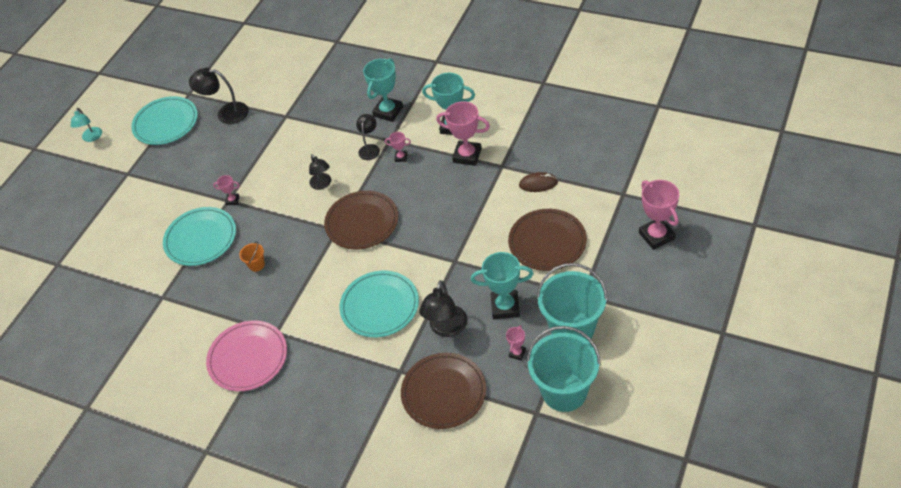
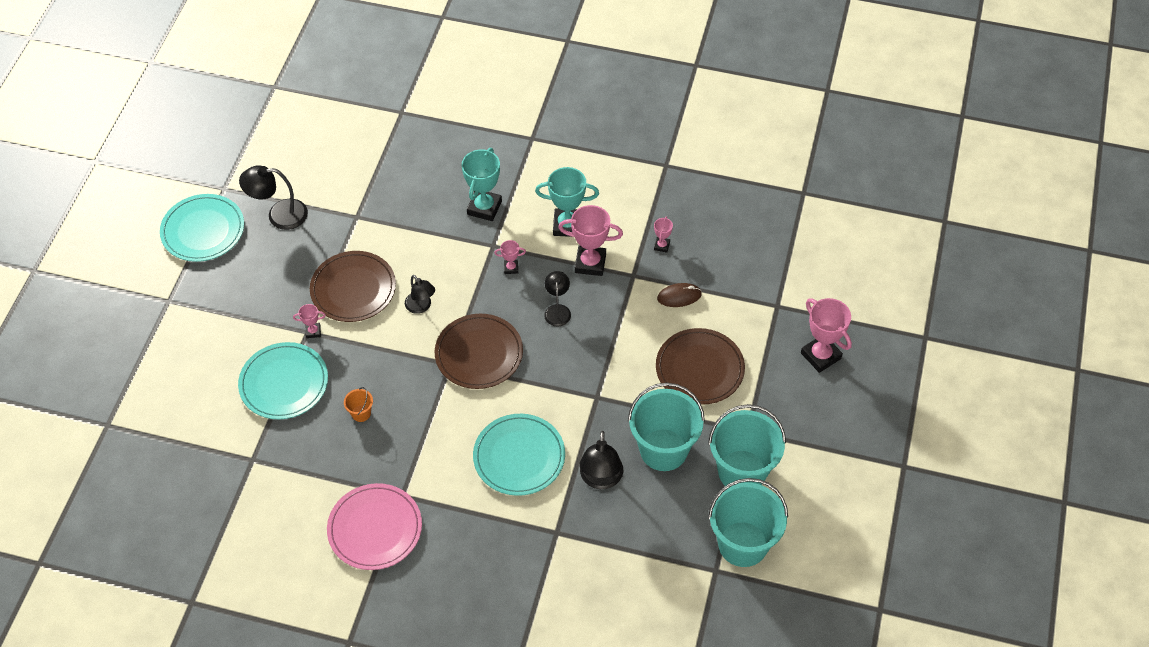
camera: 15 degrees left, 5 degrees up
(91, 138) = (108, 253): turquoise lamp -> none
(370, 148) = (471, 257): black lamp -> black lamp (557, 310)
(444, 392) = (610, 554): brown plate -> brown plate (353, 289)
(505, 307) = (663, 450): turquoise trophy -> turquoise bucket
(517, 353) = (685, 503): pink trophy -> pink trophy (662, 246)

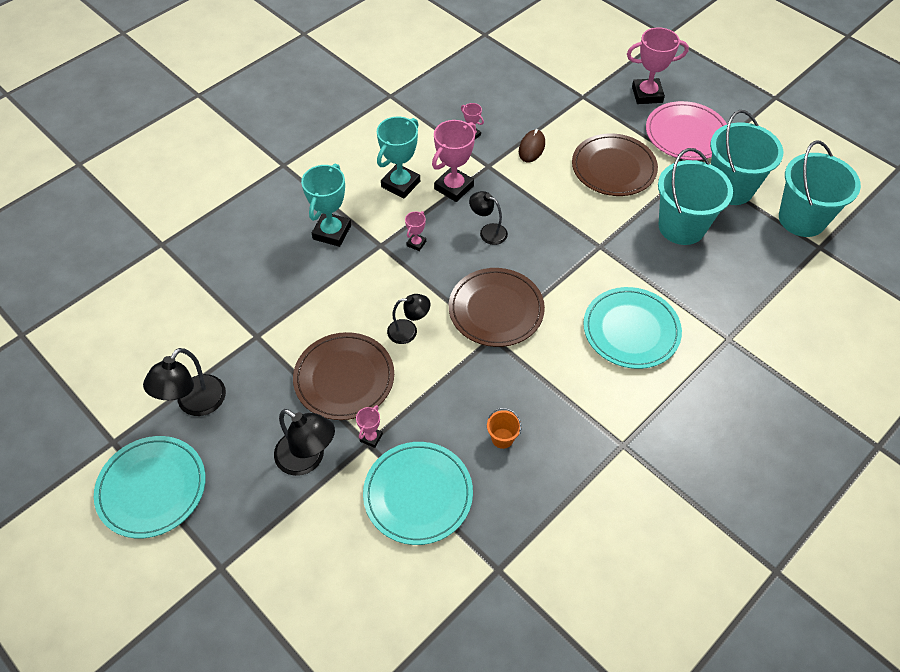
camera: 60 degrees left, 0 degrees up
(375, 528) = (650, 486): pink plate -> pink plate (686, 134)
(484, 208) = (332, 232): turquoise trophy -> turquoise trophy turned 60 degrees clockwise
(601, 479) = (688, 282): black lamp -> black lamp (308, 459)

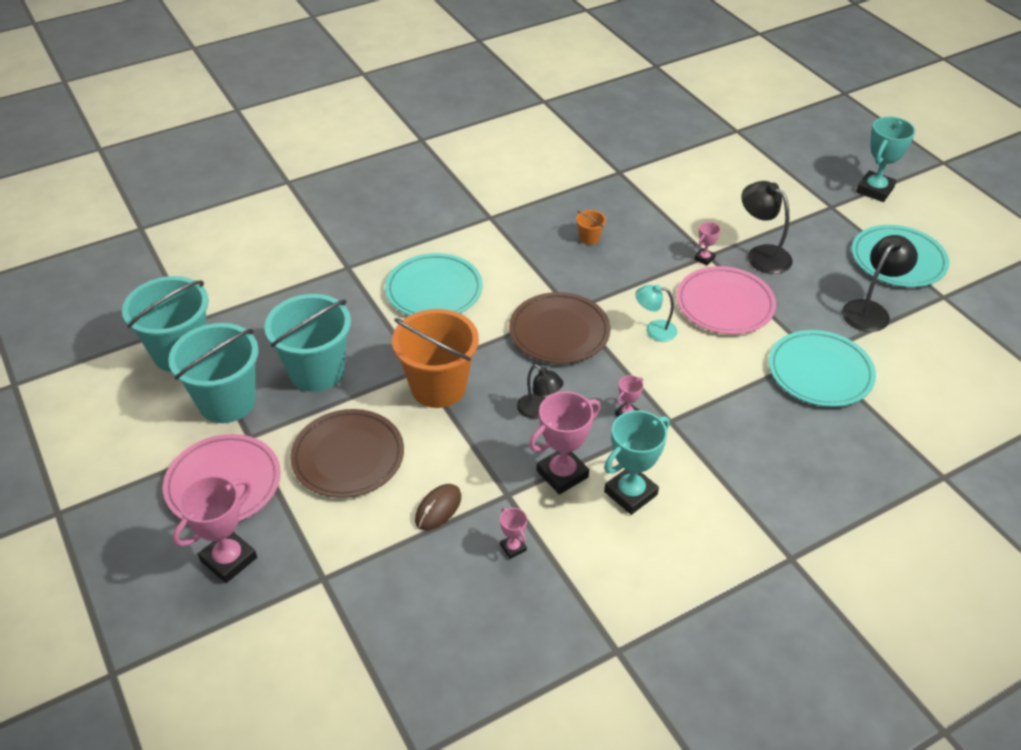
camera: 165 degrees left, 10 degrees down
(332, 232) = (727, 448): turquoise trophy -> turquoise trophy (875, 190)
(344, 378) = (725, 304): brown plate -> pink plate
(409, 331) = (654, 330): black lamp -> turquoise lamp
(418, 494) = (670, 218): turquoise plate -> turquoise plate (820, 372)
(576, 234) = (438, 387): none -> orange bucket
(647, 94) = (229, 559): pink trophy -> pink trophy turned 60 degrees counterclockwise

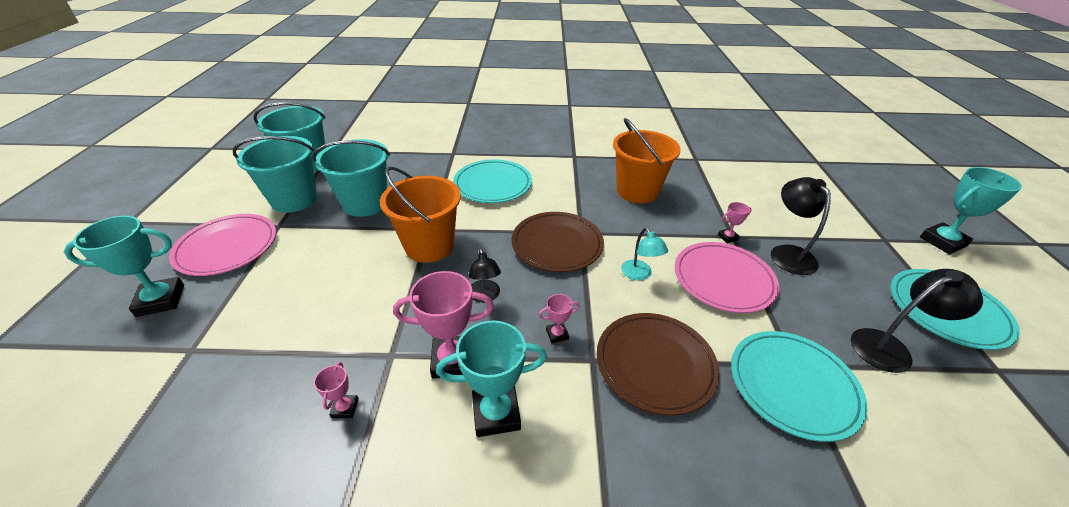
camera: 30 degrees right, 5 degrees down
(229, 559) = (161, 300): pink trophy -> turquoise trophy
(348, 456) = (317, 266): brown plate -> brown plate (655, 364)
(438, 509) = (329, 338): brown mouse -> none
(589, 238) = (637, 191): orange bucket -> orange bucket, size x2.44
(654, 330) = (639, 274): turquoise lamp -> turquoise lamp turned 150 degrees counterclockwise

